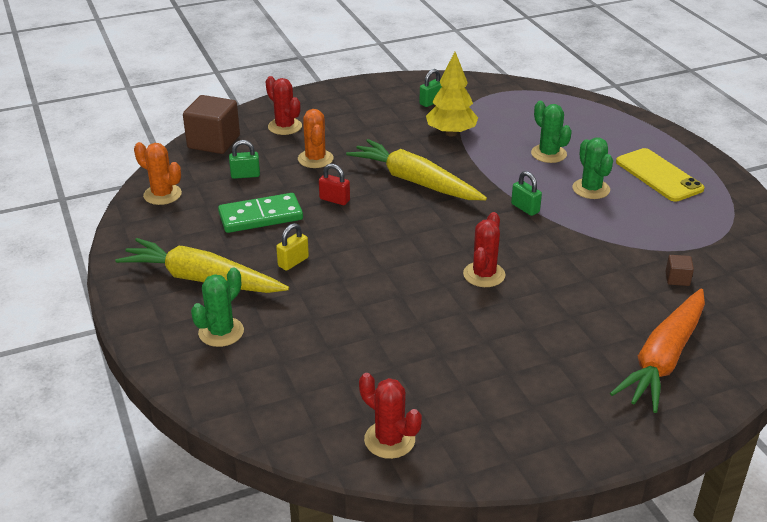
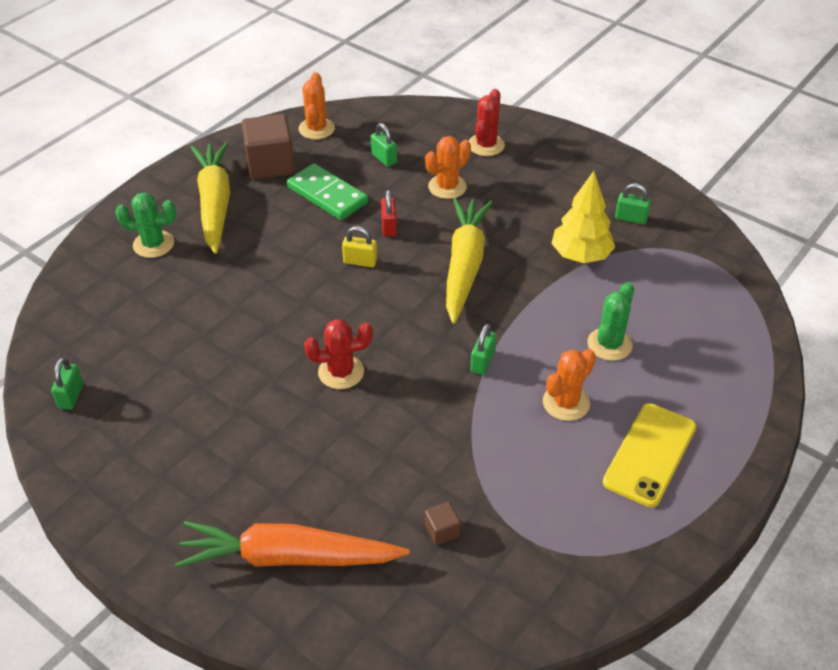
camera: 60 degrees right, 10 degrees up
(214, 142) = (421, 118): brown cube -> brown cube (270, 164)
(293, 262) = (274, 242): yellow padlock -> yellow padlock (360, 261)
(389, 440) = (71, 396): red cactus -> green padlock
(591, 189) = (566, 403): green cactus -> orange cactus

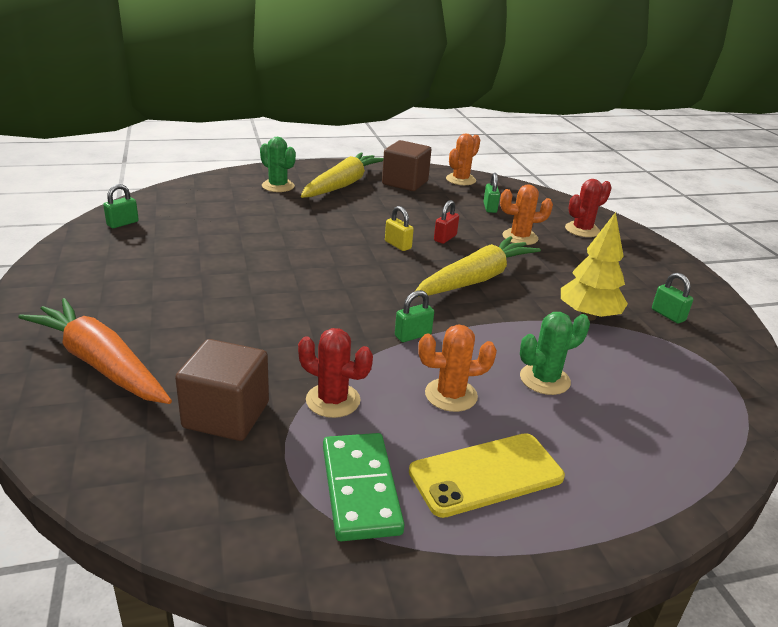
camera: 35 degrees right, 15 degrees down
(327, 195) = (423, 208): green domino -> green domino (360, 489)
(341, 372) = (297, 289): red cactus -> red cactus (333, 400)
(442, 531) = (226, 415): brown cube -> brown cube, size x2.23

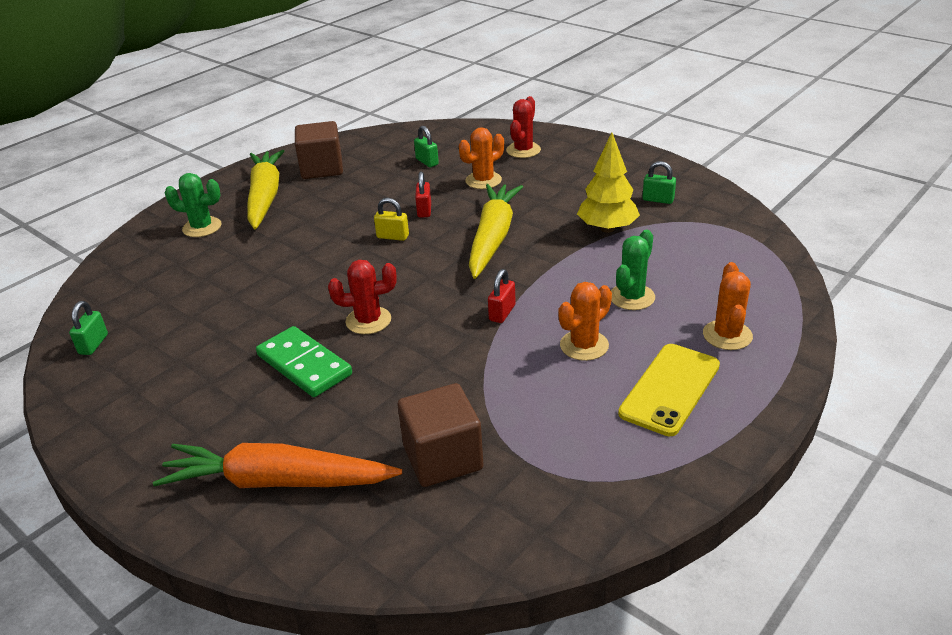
camera: 30 degrees left, 5 degrees up
(333, 400) = (507, 399): red cactus -> red cactus (368, 320)
(360, 489) = (604, 449): green domino -> green domino (304, 365)
(413, 335) = (502, 313): green padlock -> red padlock
(460, 180) = (368, 143): orange cactus -> orange cactus (727, 335)

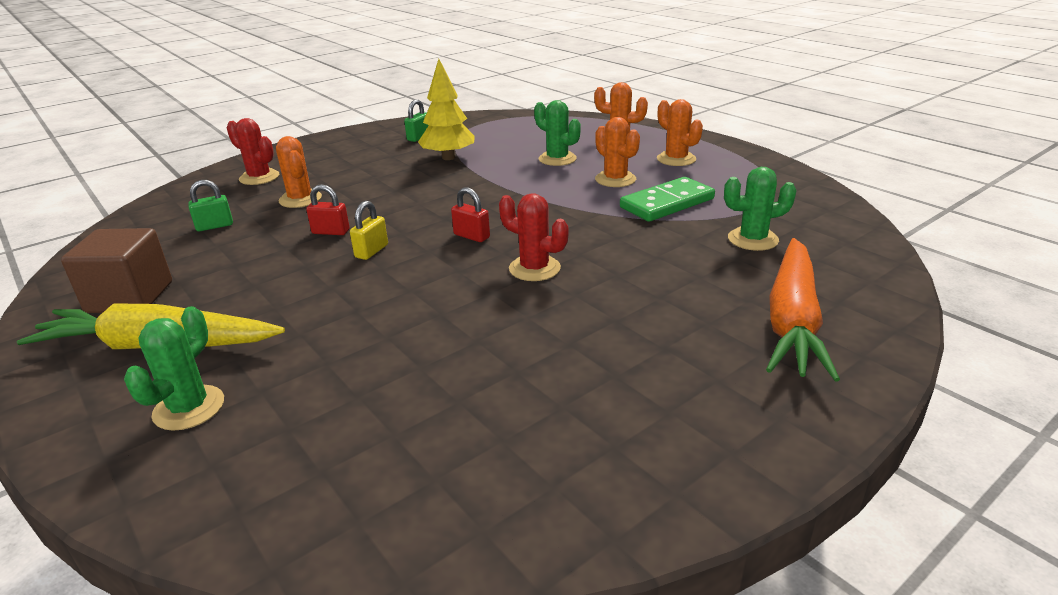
camera: 80 degrees left, 5 degrees down
(93, 344) = (482, 509): green padlock -> none
(304, 365) = (602, 307): green domino -> green domino (667, 203)
(368, 320) = (534, 268): red cactus -> red cactus turned 60 degrees counterclockwise
(443, 458) = (753, 239): brown cube -> green cactus
(493, 238) = (422, 201): yellow carrot -> none
(502, 313) = (554, 205): red padlock -> red padlock (471, 236)
(670, 389) = (676, 159): yellow phone -> orange cactus

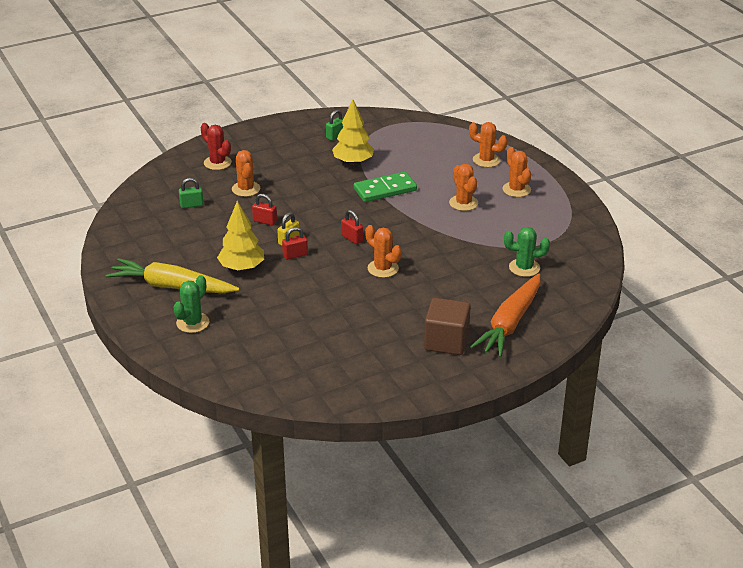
camera: 10 degrees right, 5 degrees up
(130, 297) = (150, 253): brown cube -> brown cube (446, 341)
(293, 298) = (242, 268): none -> yellow tree
(384, 268) = (295, 255): none -> red padlock
(534, 268) = (383, 268): red cactus -> orange cactus
(557, 159) = (431, 176): green cactus -> none
(667, 203) = (487, 230): green domino -> green domino (385, 189)

